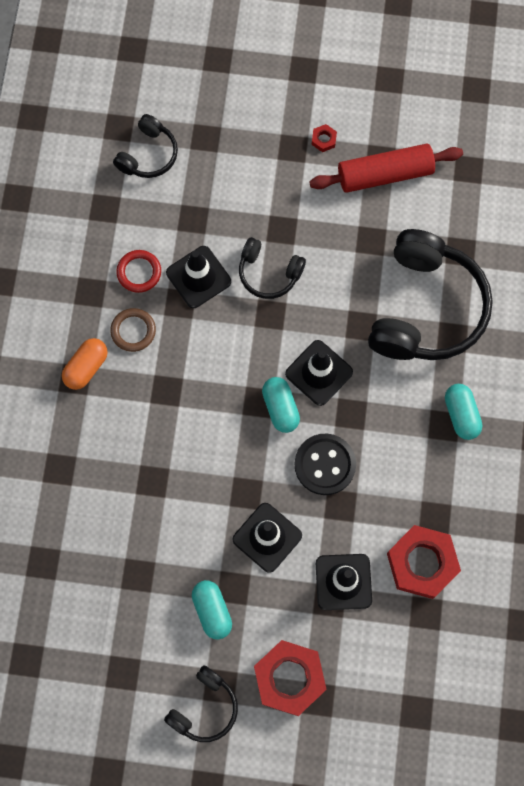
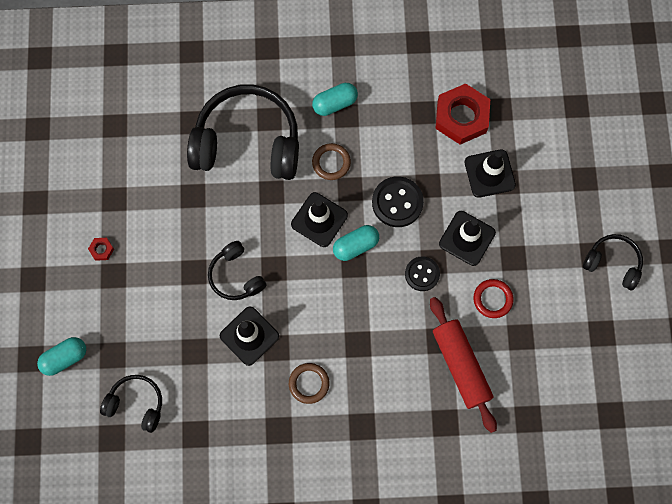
camera: 100 degrees left, 0 degrees up
(86, 367) = (350, 418): orange capsule -> none
(139, 272) = (253, 389): red ring -> red ring (492, 299)
(212, 611) = (536, 271): turquoise capsule -> turquoise capsule (65, 358)
(233, 476) = (422, 274): none -> black button
(269, 273) = (236, 276): black headphones -> black headphones turned 135 degrees clockwise
(289, 678) = (574, 202): red nut -> none
(385, 174) = (129, 193): red rolling pin -> red rolling pin (461, 366)
(386, 398) = (331, 162): none -> brown ring

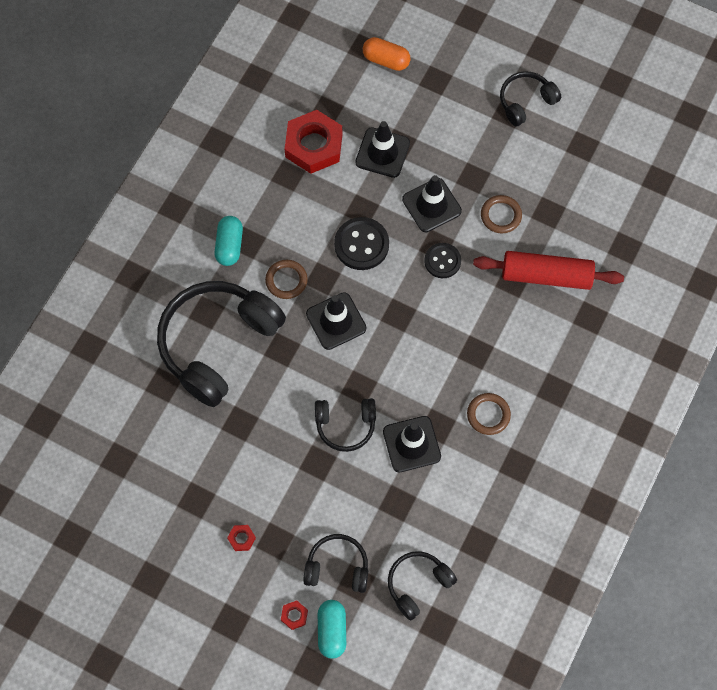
camera: 60 degrees left, 5 degrees down
(62, 323) = (294, 615): none -> red nut
(117, 334) = (337, 567): none -> black headphones
(355, 246) = (381, 303): turquoise capsule -> none
(492, 299) = (501, 215): red ring -> brown ring
(576, 129) = (386, 60): none -> orange capsule

